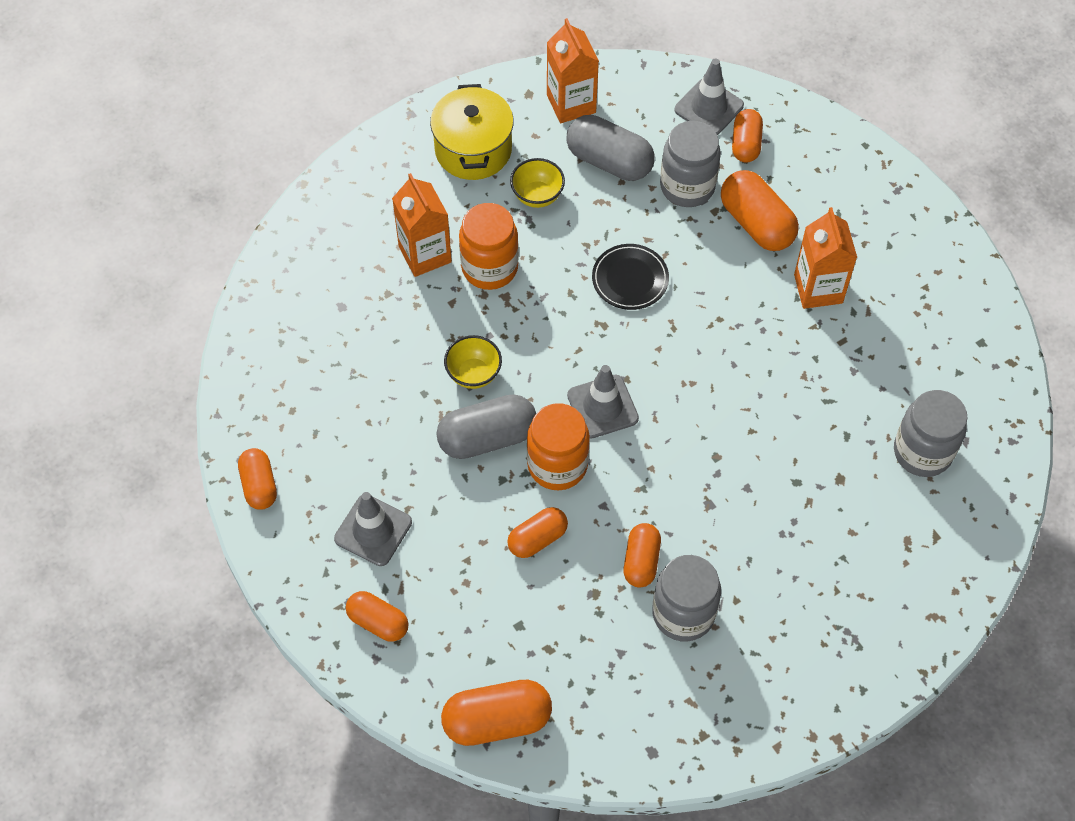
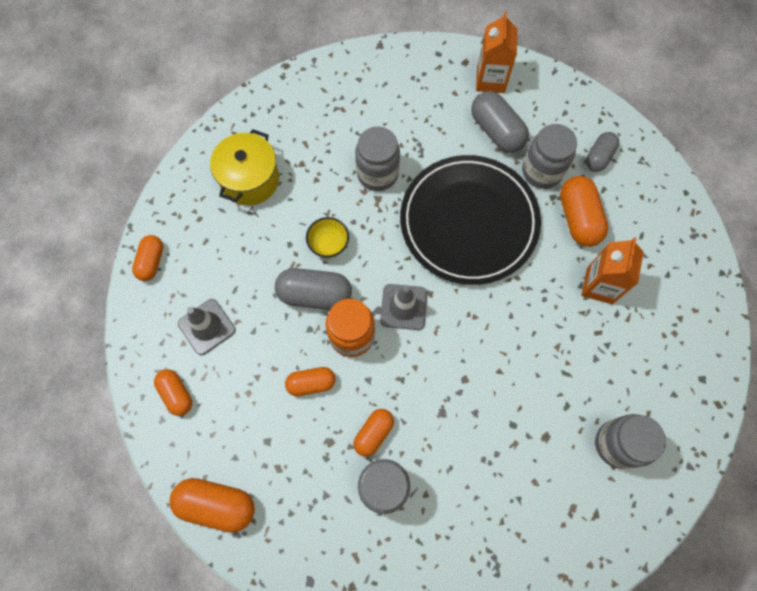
camera: 25 degrees right, 10 degrees up
(425, 254) = (339, 146): orange carton -> none
(473, 150) = (408, 86): yellow pot -> yellow pot (250, 179)
(489, 267) = (377, 174): orange jar -> grey jar
(537, 196) = (435, 136): yellow bowl -> none
(630, 279) = (468, 222): black plate -> black plate, size x2.40
(709, 107) = (585, 120): grey traffic cone -> none
(746, 144) = (599, 157): orange capsule -> grey capsule

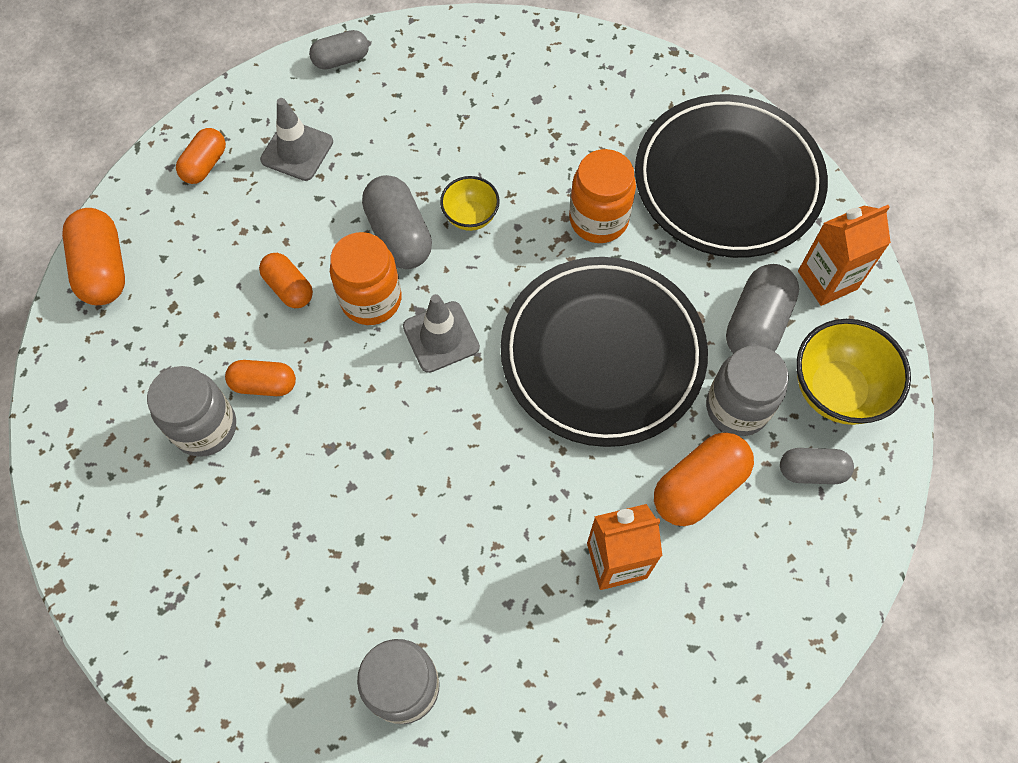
camera: 60 degrees right, 5 degrees down
(151, 262) = (341, 59): orange capsule -> grey capsule
(250, 179) = (500, 95): yellow pot -> none
(377, 174) = (598, 219): grey jar -> orange jar
(395, 91) = (728, 181): none -> black plate
(559, 116) = (836, 390): none -> yellow bowl

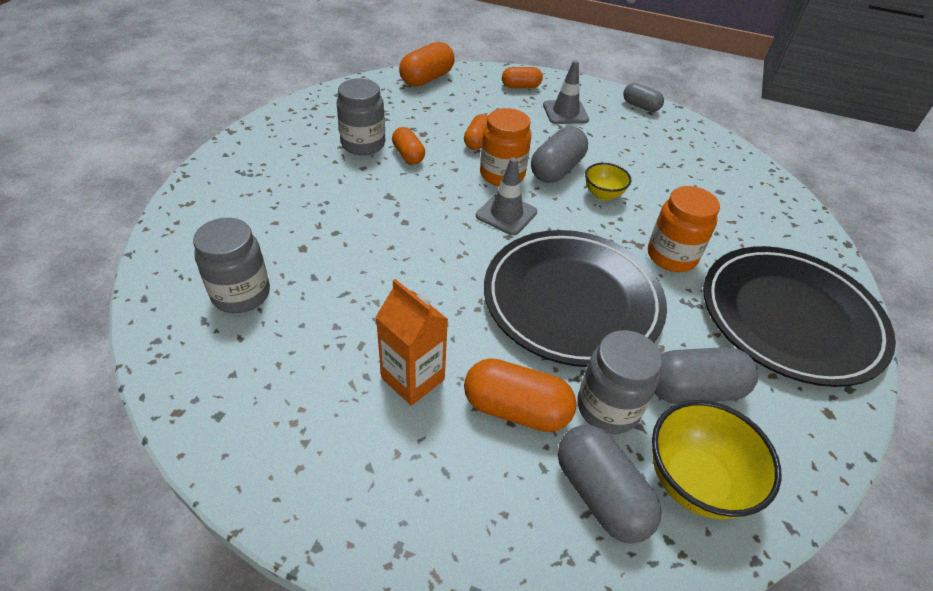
camera: 55 degrees right, 20 degrees down
(811, 471) = (600, 494): grey capsule -> grey capsule, size x1.58
(827, 280) = (788, 427): orange carton -> none

